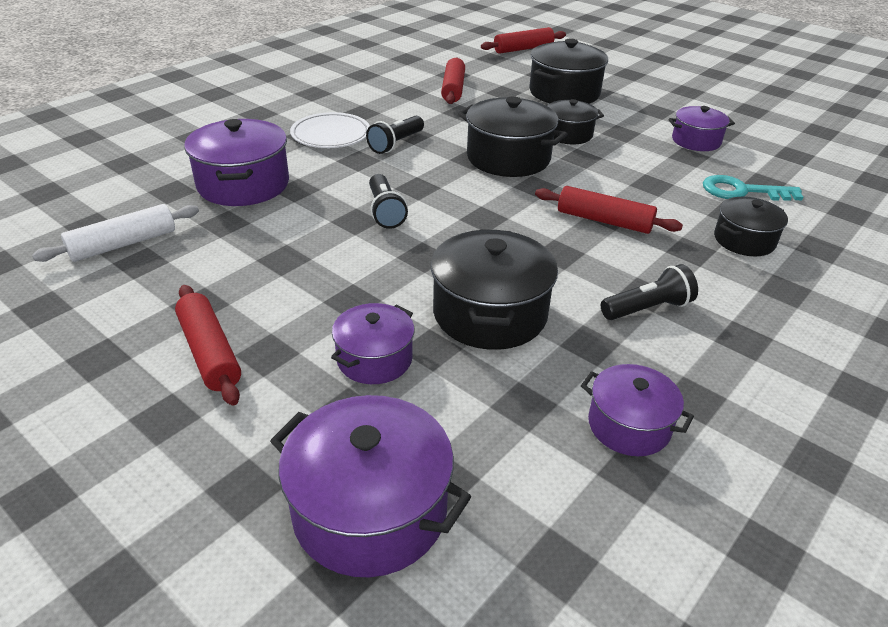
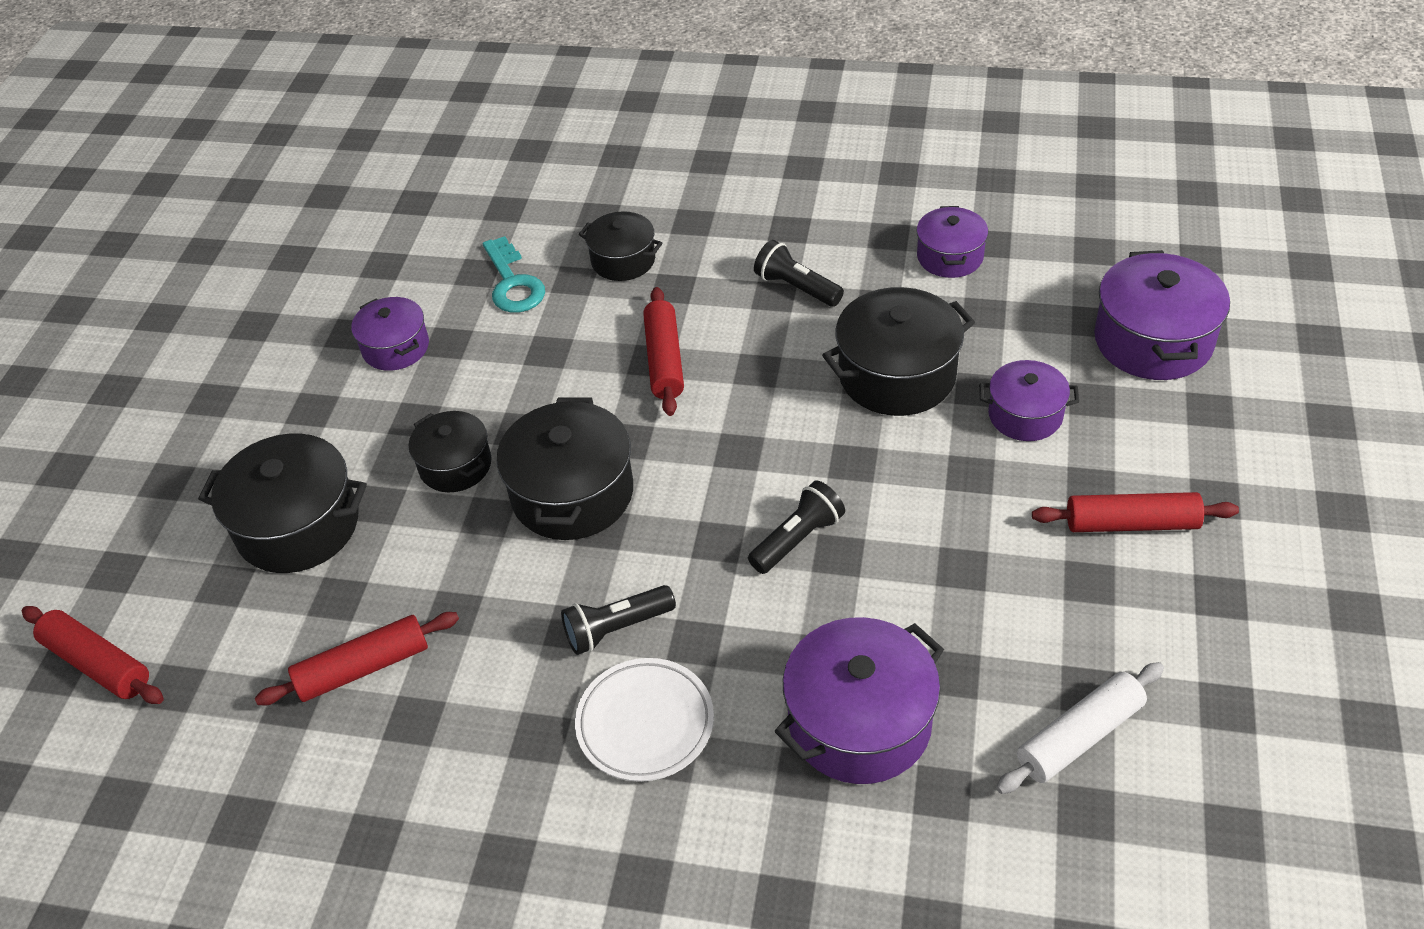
camera: 115 degrees left, 10 degrees up
(123, 244) = (1079, 737): white rolling pin -> white rolling pin turned 60 degrees counterclockwise
(209, 352) = (1131, 524): red rolling pin -> red rolling pin turned 60 degrees clockwise
(396, 144) = (617, 628): black flashlight -> black flashlight turned 150 degrees clockwise

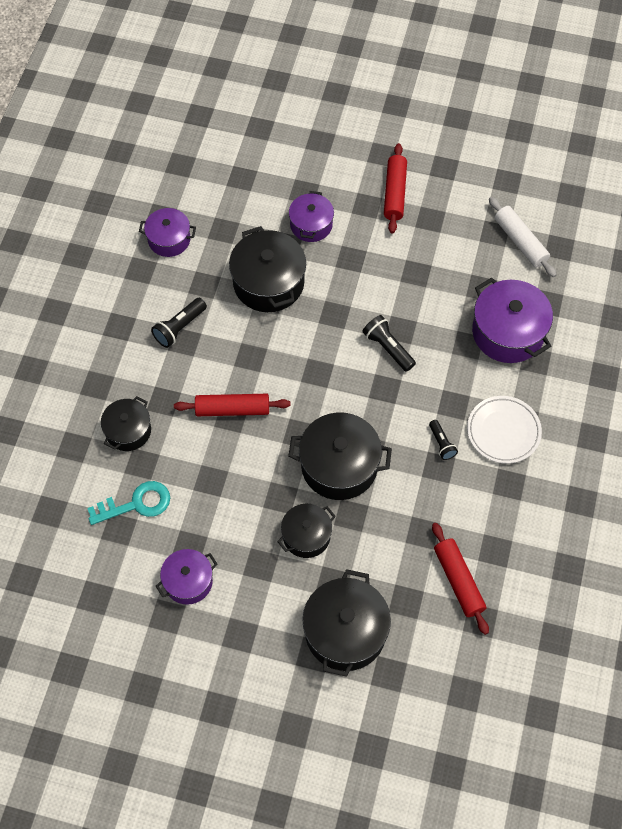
camera: 90 degrees left, 15 degrees up
(97, 664) = (444, 745): red rolling pin -> none
(617, 628) = (441, 443): black flashlight -> black flashlight, size x0.66
(1153, 340) = (263, 153): purple pot -> none

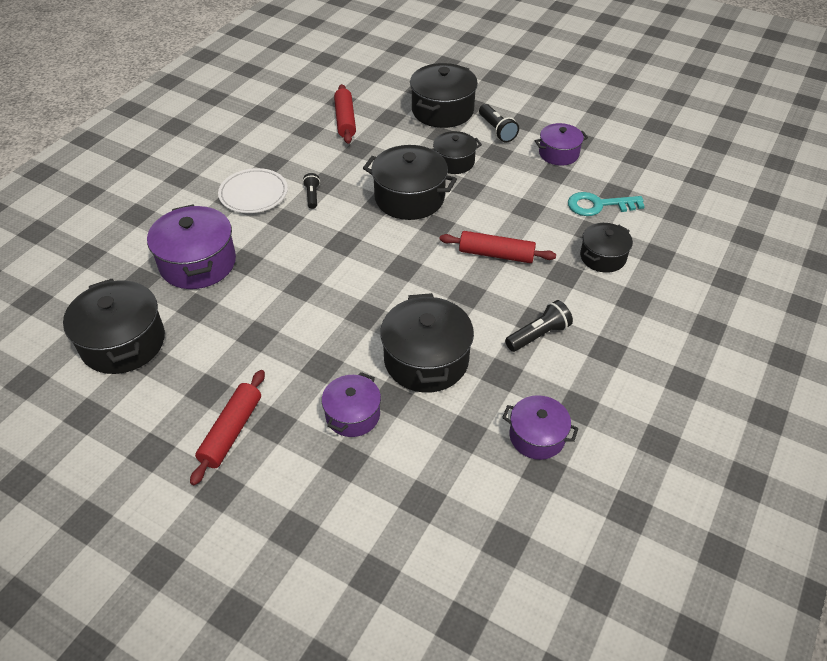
camera: 165 degrees left, 15 degrees down
(388, 348) = (323, 273): black flashlight -> black flashlight (496, 130)
(520, 241) = (123, 342): white rolling pin -> black pot

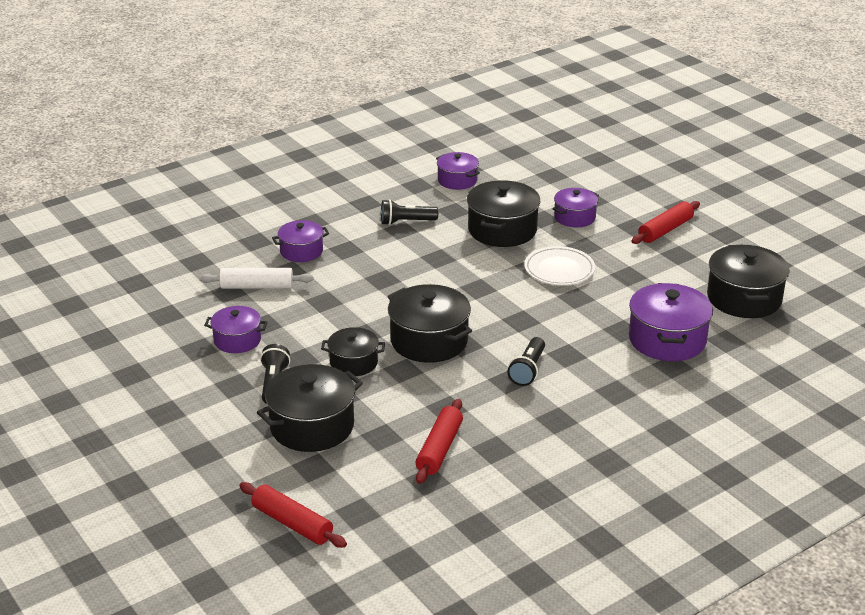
camera: 155 degrees left, 15 degrees down
(253, 194) = (590, 389): white plate -> white plate (559, 270)
(312, 196) = (528, 370): black flashlight -> black flashlight, size x1.51
(496, 254) = (389, 276): red rolling pin -> red rolling pin (292, 523)
(598, 205) = (257, 286): turquoise key -> white rolling pin
(603, 257) = (301, 251): black pot -> purple pot

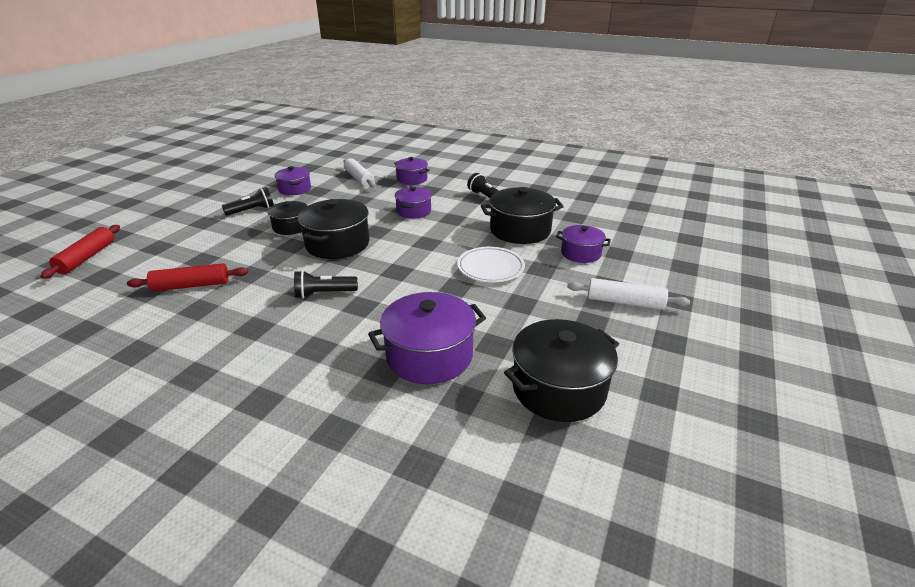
camera: 60 degrees right, 0 degrees up
(312, 426) = (206, 234): black pot -> none
(457, 180) = (565, 198): purple pot -> purple pot (414, 211)
(665, 230) = (625, 302): red rolling pin -> white rolling pin

